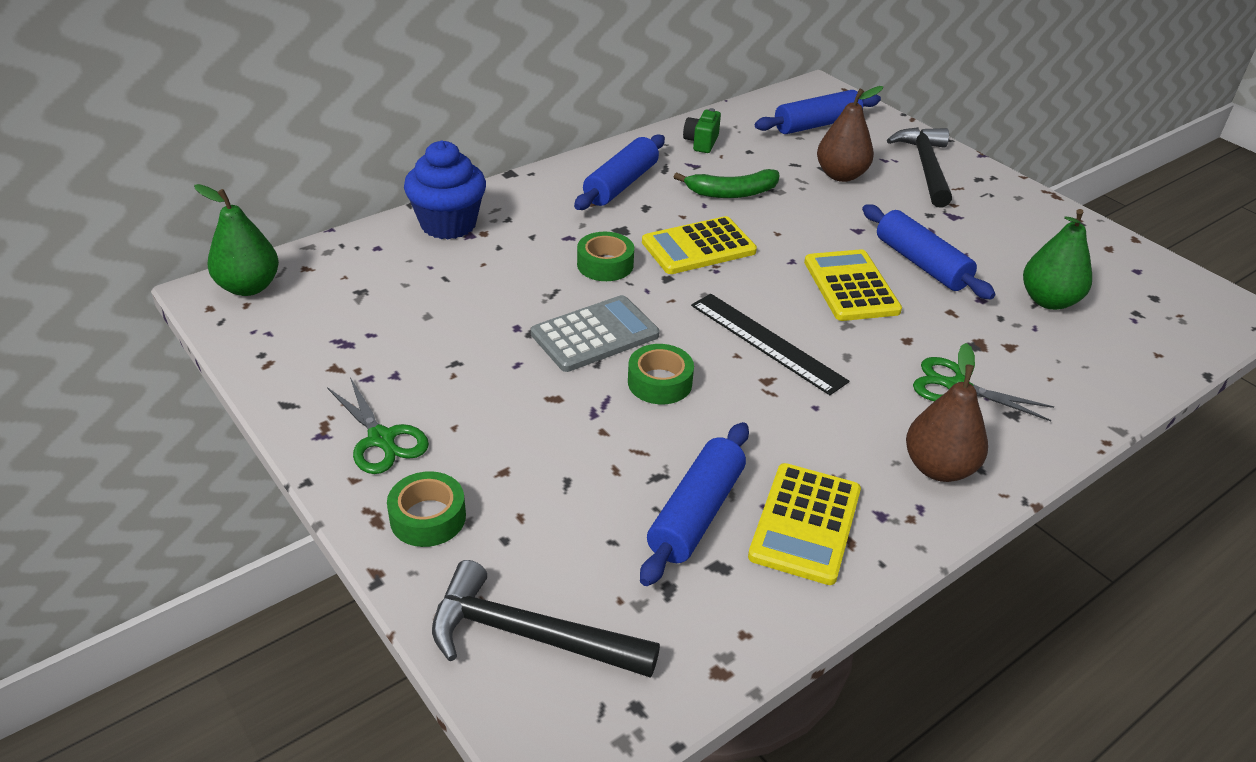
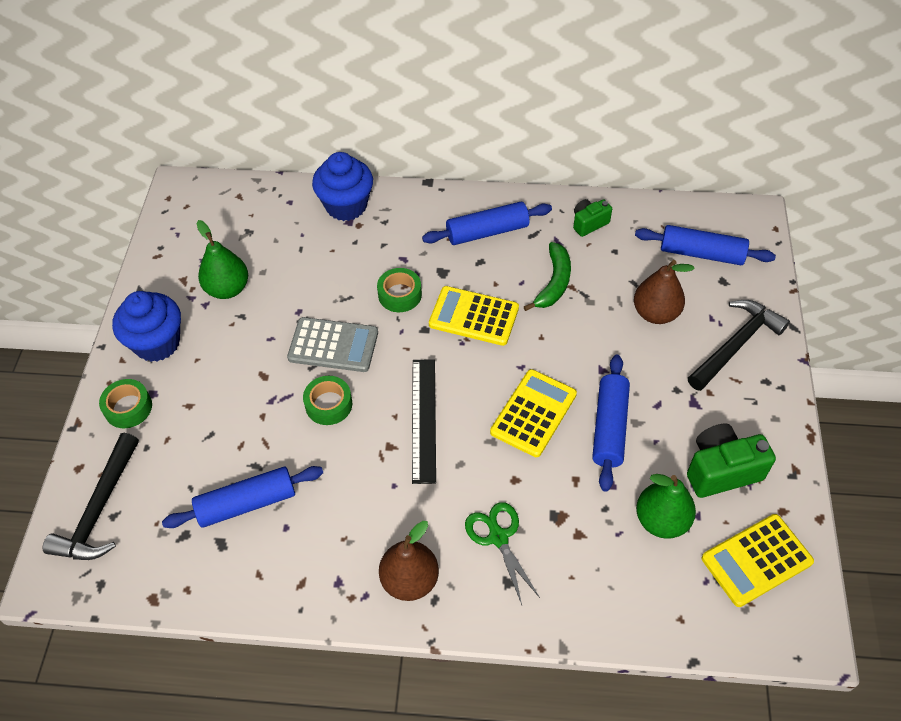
camera: 45 degrees right, 15 degrees up
(249, 287) = (199, 193): green pear -> green pear (228, 289)
(381, 439) = (157, 343): green scissors -> blue cupcake
(529, 635) = (100, 509): black hammer -> black hammer turned 135 degrees counterclockwise
(732, 192) = (553, 283): green banana -> green banana turned 105 degrees counterclockwise
(805, 523) = (292, 554): yellow calculator -> yellow calculator (756, 560)
(1036, 246) = (721, 470): none -> green camera

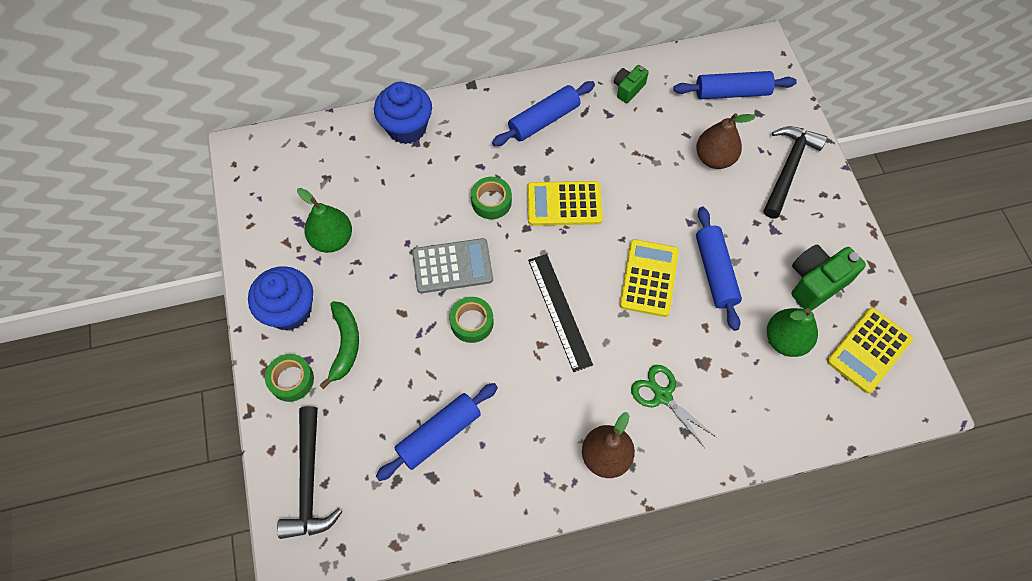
camera: 20 degrees left, 10 degrees up
(553, 283) = (619, 153): green banana -> green banana (345, 344)

